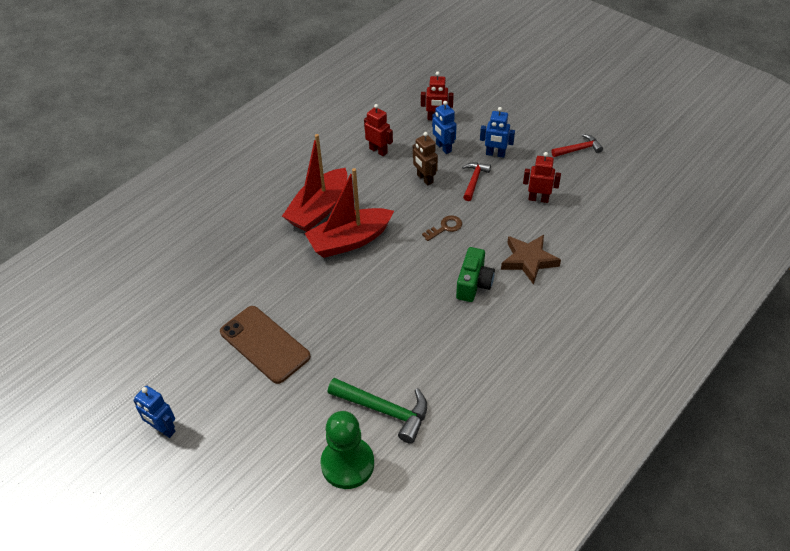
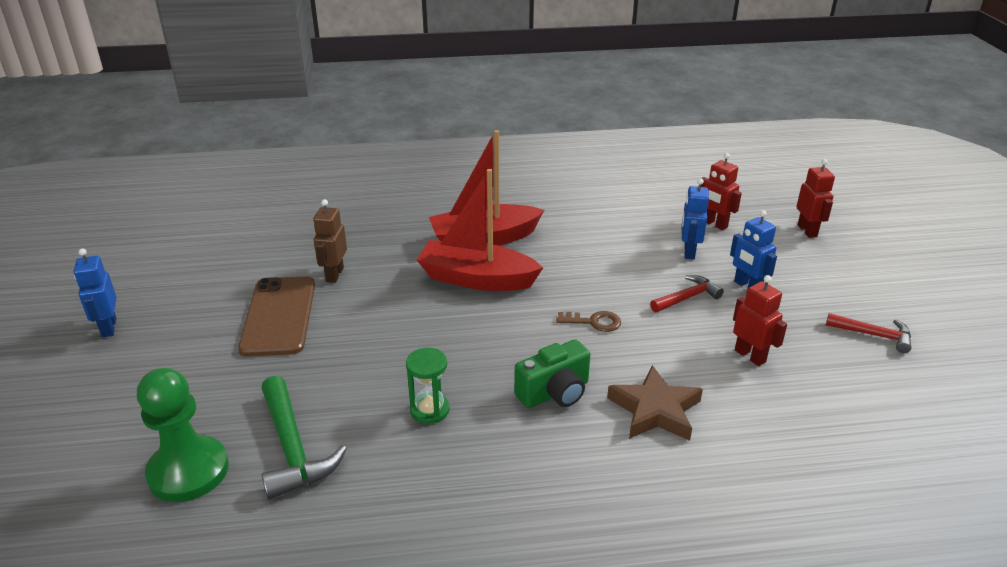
camera: 40 degrees right, 15 degrees down
(378, 150) = (611, 222): red robot -> red robot (807, 231)
(424, 179) = (629, 268): brown robot -> brown robot (334, 274)
(425, 338) = (429, 410): none -> green hourglass

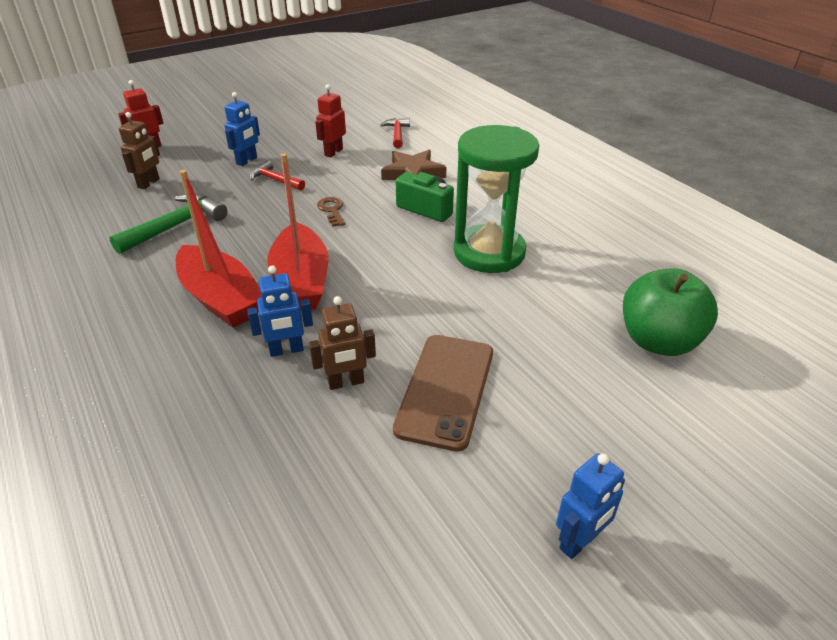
camera: 115 degrees left, 5 degrees up
(188, 471) = (658, 341): green pawn -> green apple
(279, 316) = (445, 390): brown phone -> brown phone turned 45 degrees counterclockwise
(293, 449) = (585, 299): green hammer -> green hammer (176, 226)
(429, 410) = (489, 252): green hourglass -> green hourglass, size x2.24
(689, 252) = (203, 188): blue robot -> blue robot (286, 350)
(714, 224) = (149, 183): red robot -> brown robot
(874, 335) = (284, 120): red hammer -> red hammer (397, 134)

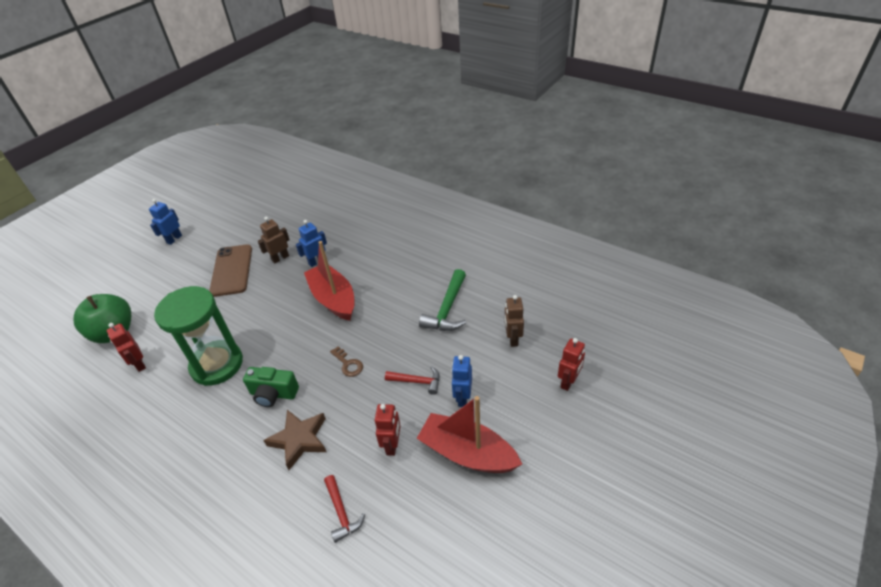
camera: 160 degrees right, 5 degrees up
(221, 299) = (371, 274): red boat -> red boat (467, 453)
(600, 283) = (139, 364): none -> red robot

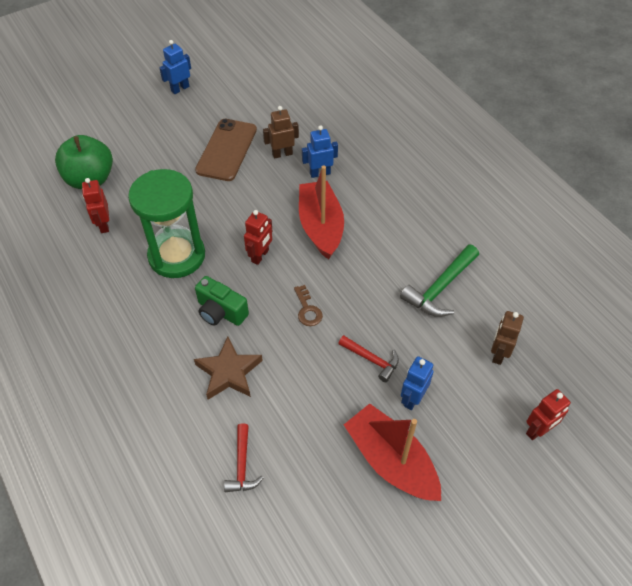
camera: 20 degrees right, 10 degrees up
(392, 445) = (318, 418): red robot -> red robot (260, 256)

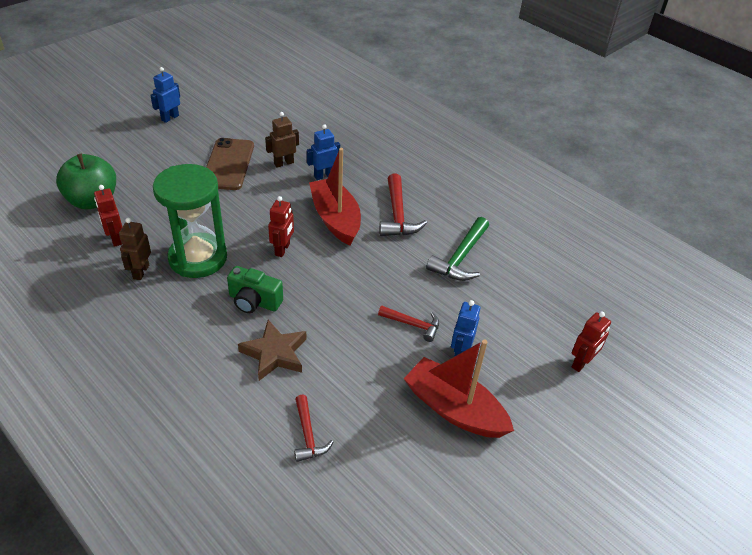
camera: 15 degrees left, 10 degrees down
(307, 309) = (340, 290): brown key -> none
(386, 229) = (397, 215): none -> red hammer
(498, 354) = (528, 305): brown robot -> brown robot (141, 272)

